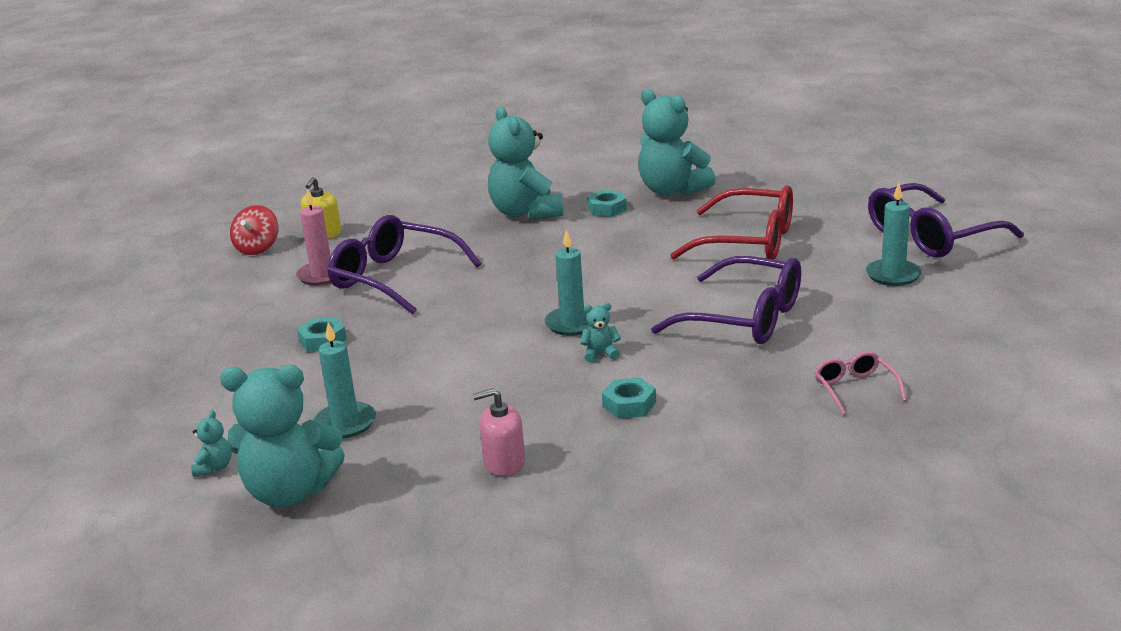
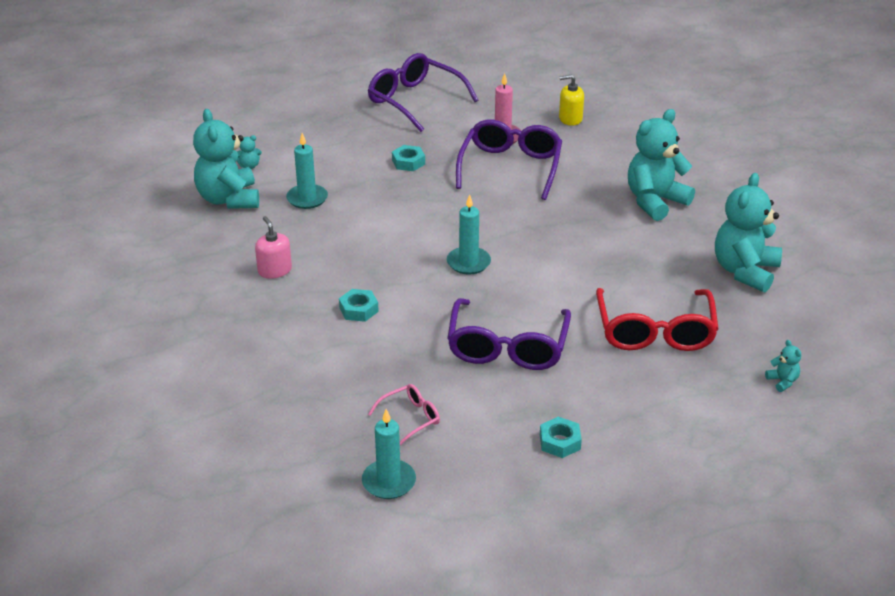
camera: 70 degrees right, 10 degrees up
(257, 248) = (534, 98): red spinning top -> none
(600, 354) = (427, 284): turquoise teddy bear -> turquoise teddy bear (782, 381)
(607, 209) = (685, 242): turquoise nut -> turquoise nut (560, 442)
(893, 275) = (622, 425): turquoise candle -> turquoise candle (389, 482)
(930, 236) = (720, 445): purple glasses -> purple glasses (414, 100)

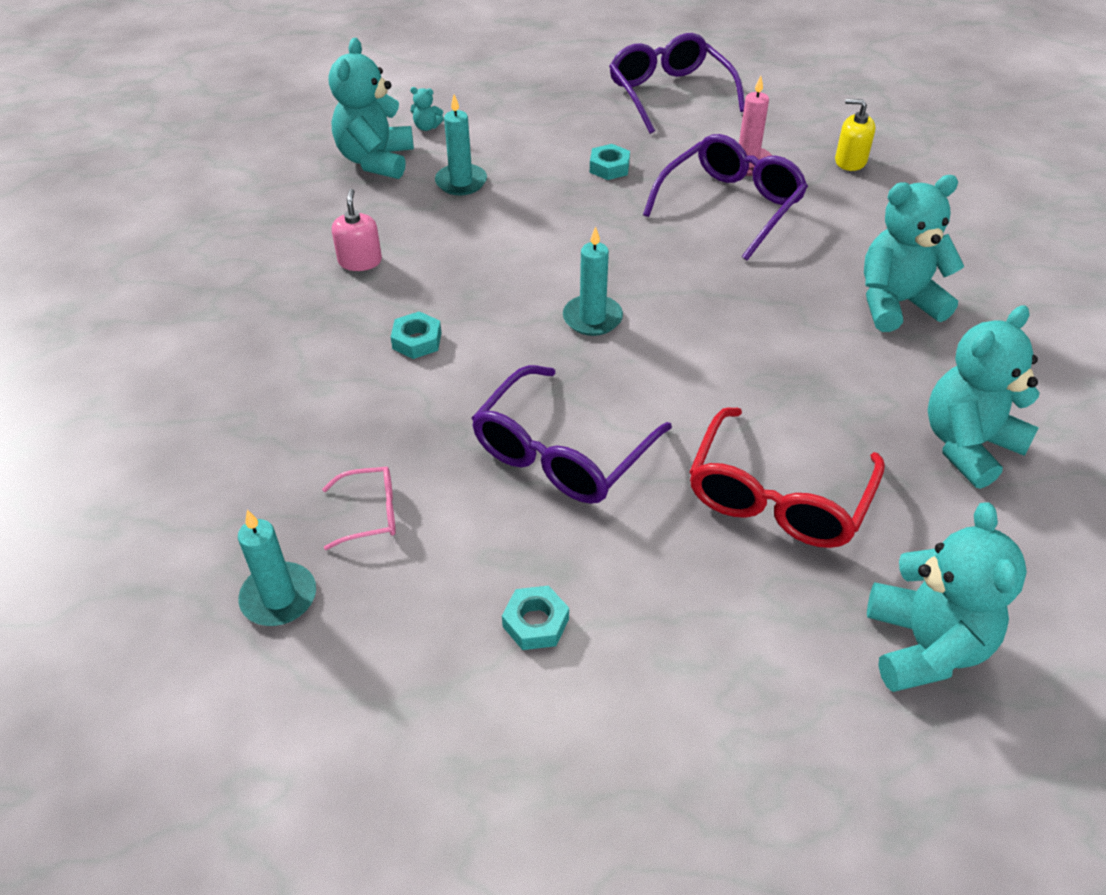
camera: 25 degrees right, 10 degrees up
(782, 381) = (925, 646): turquoise teddy bear -> turquoise teddy bear, size x2.47

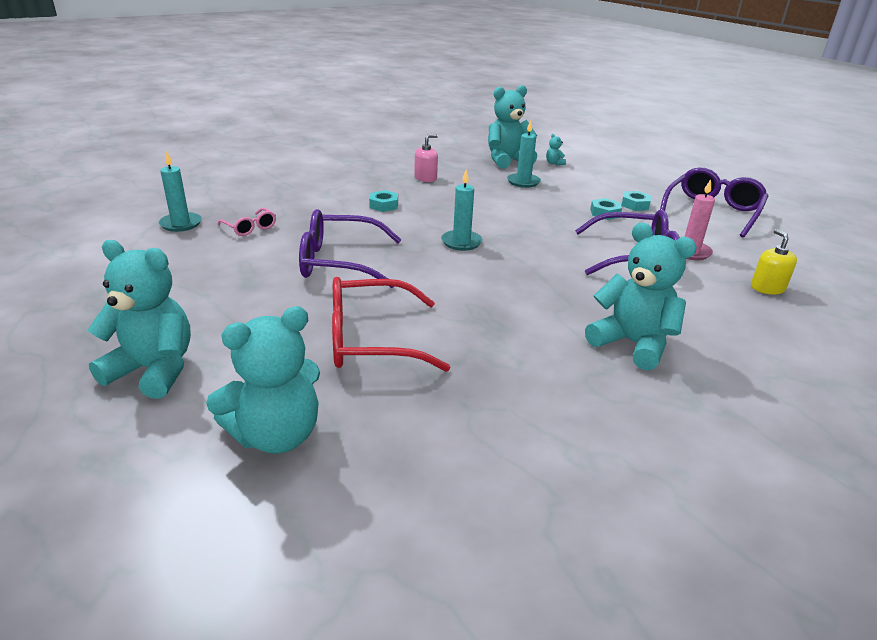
camera: 55 degrees right, 15 degrees down
(536, 623) = (205, 287): turquoise nut -> turquoise nut (635, 205)
(968, 445) = (511, 413): turquoise teddy bear -> turquoise teddy bear (154, 370)

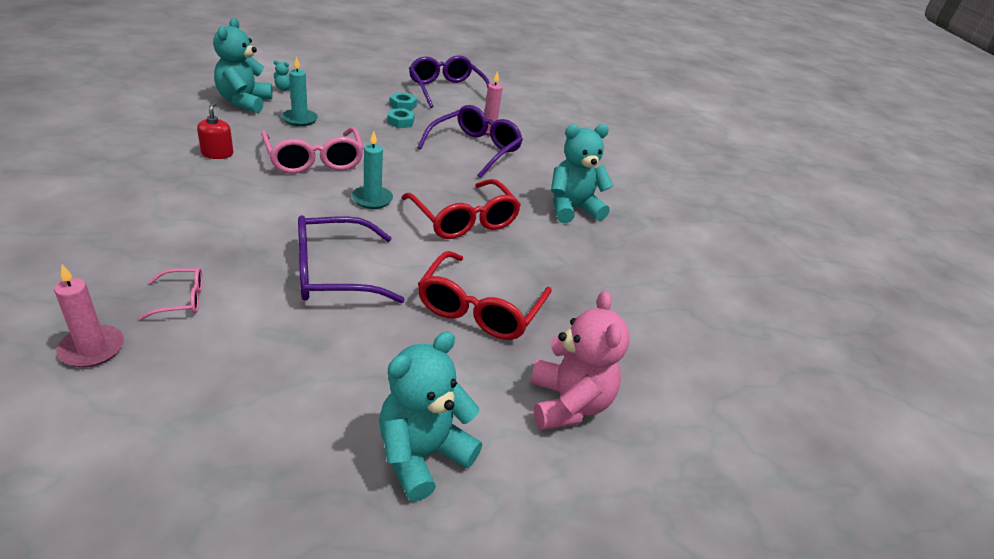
camera: 65 degrees left, 5 degrees up
(181, 224) = (92, 349): turquoise candle -> pink candle
(276, 435) = (568, 403): turquoise teddy bear -> pink teddy bear
(339, 262) = (333, 273): purple glasses -> purple glasses turned 45 degrees clockwise
(384, 205) = (246, 201): turquoise nut -> none
(425, 178) = (217, 154): pink soap dispenser -> red soap dispenser
(476, 205) = (314, 160): none -> pink glasses
(499, 290) = (464, 220): none -> red glasses
(767, 288) = (553, 135): yellow soap dispenser -> none

